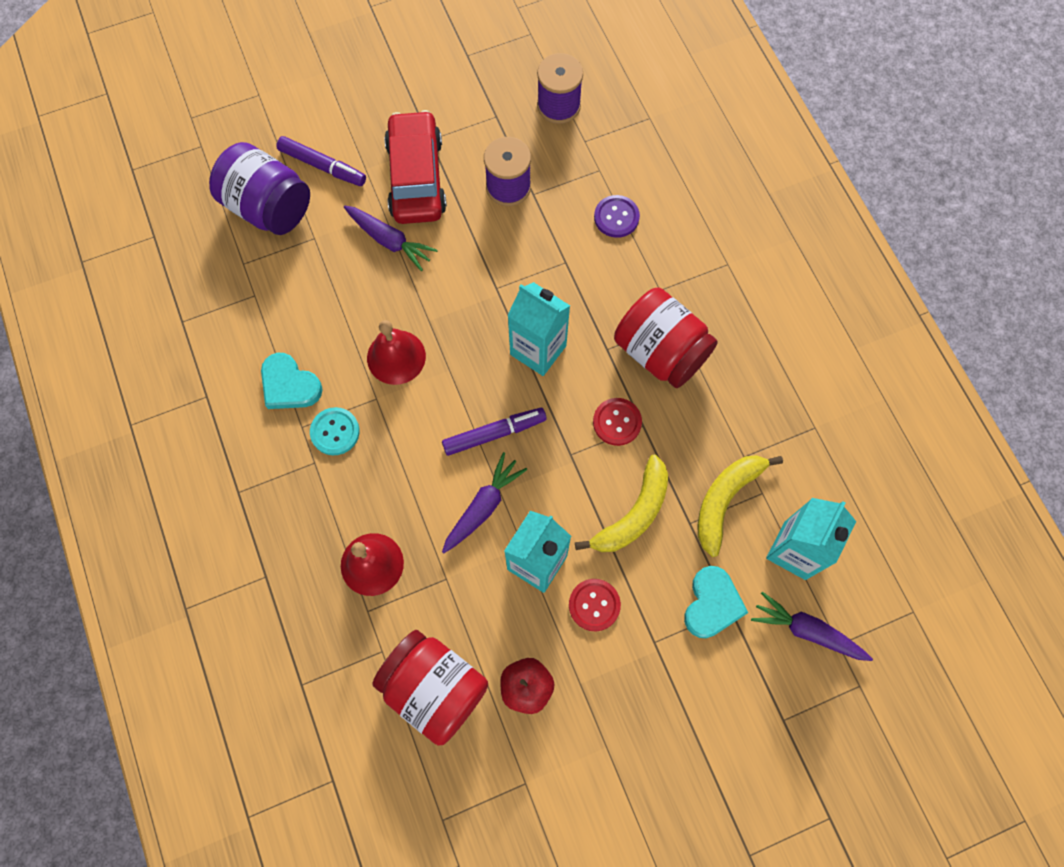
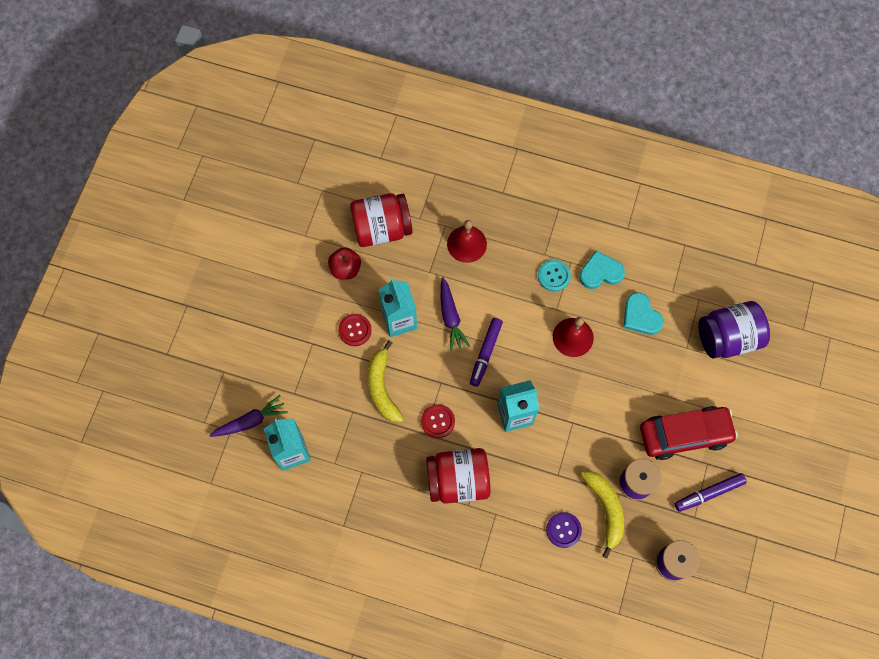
camera: 130 degrees right, 0 degrees up
(322, 166) = (735, 387): purple marker -> purple marker (709, 493)
(390, 241) = (651, 387): purple carrot -> none
(416, 177) = (684, 434): red car -> red car turned 45 degrees counterclockwise
(712, 604) = (304, 386): turquoise heart -> turquoise heart (641, 316)
(725, 500) = (348, 440): yellow banana -> yellow banana (605, 509)

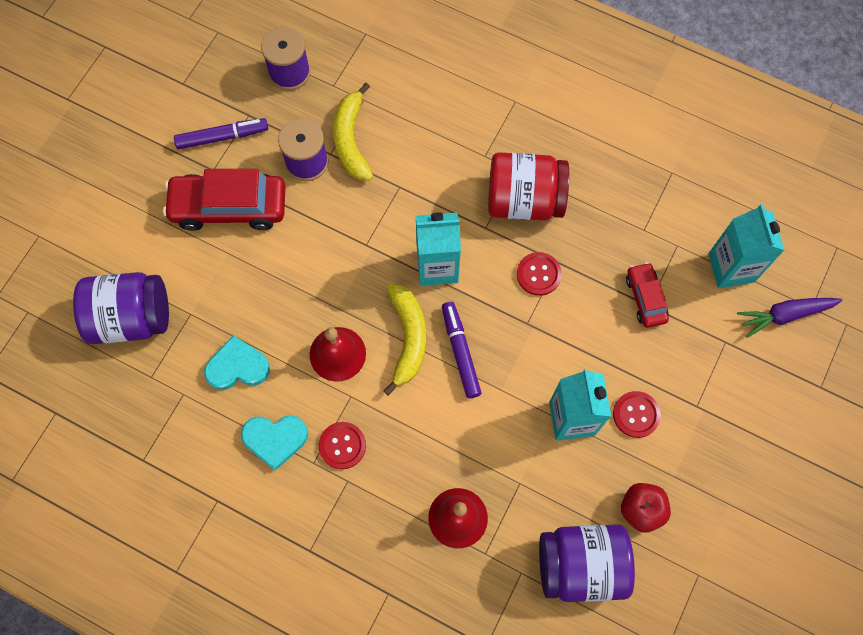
camera: 170 degrees left, 0 degrees up
(355, 416) = (645, 298): none -> red car
(382, 228) = (581, 565): red jar -> purple jar
(382, 387) = (606, 329): yellow banana -> yellow banana (408, 338)
(450, 317) = (499, 410): purple carrot -> none
(485, 353) = (460, 352): purple marker -> purple marker turned 45 degrees counterclockwise
(554, 276) = (342, 446): turquoise button -> red button
(563, 530) = (407, 126): purple button -> none
(641, 316) = (237, 367): turquoise heart -> turquoise heart turned 75 degrees counterclockwise

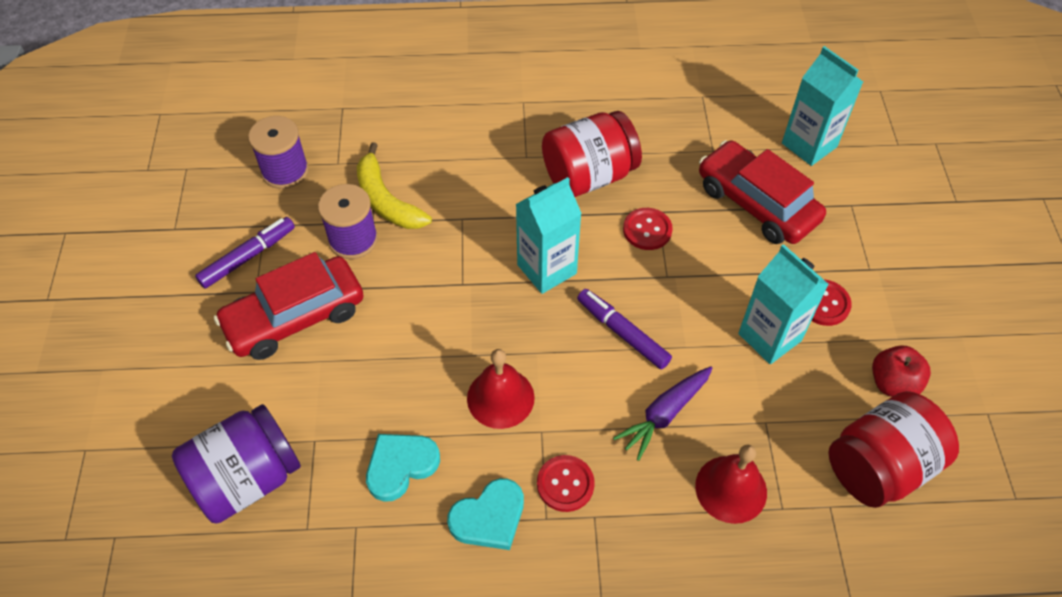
camera: 30 degrees left, 15 degrees down
(408, 338) = (562, 346): yellow banana -> none
(581, 565) = (879, 466): purple jar -> red jar
(645, 298) = (756, 203): red car -> red car, size x1.86
(784, 315) = (882, 160): purple carrot -> purple carrot (664, 414)

